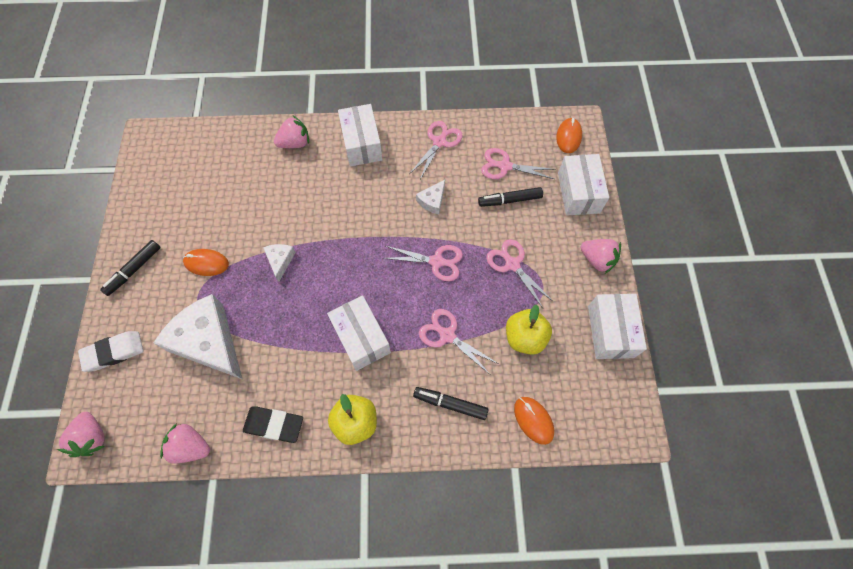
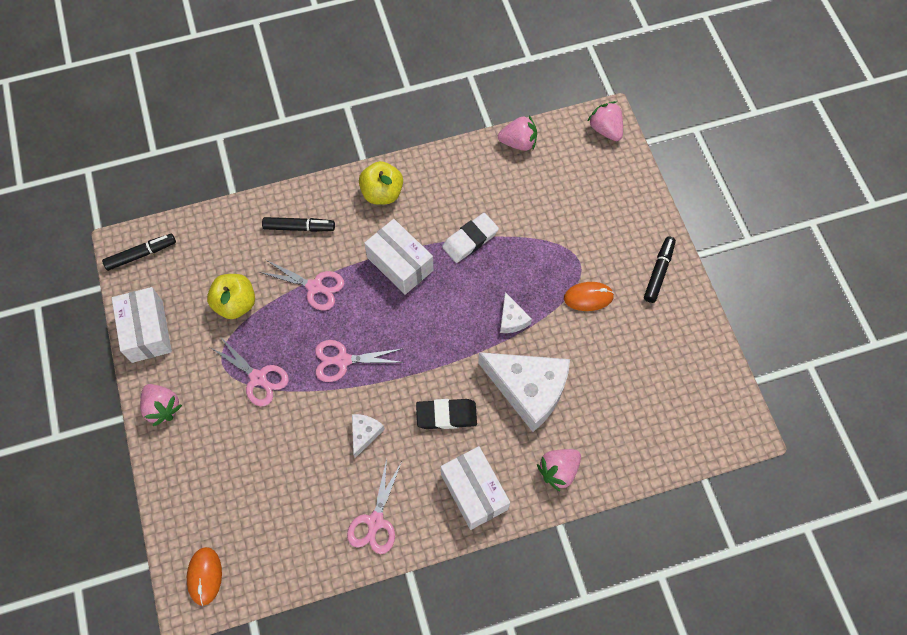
camera: 165 degrees right, 0 degrees up
(114, 352) = (629, 195): white eraser -> white eraser (470, 240)
(208, 342) = (546, 225): white cheese -> white cheese (528, 389)
(274, 425) = (454, 174): black eraser -> black eraser (446, 415)
(504, 166) = (285, 506): pink scissors -> none
(509, 200) = (272, 458): black marker -> black marker (141, 254)
(533, 420) = (219, 232): orange mouse -> none
(578, 193) = (187, 491): white box -> none
(597, 260) = (162, 407): pink strawberry -> pink strawberry turned 150 degrees counterclockwise

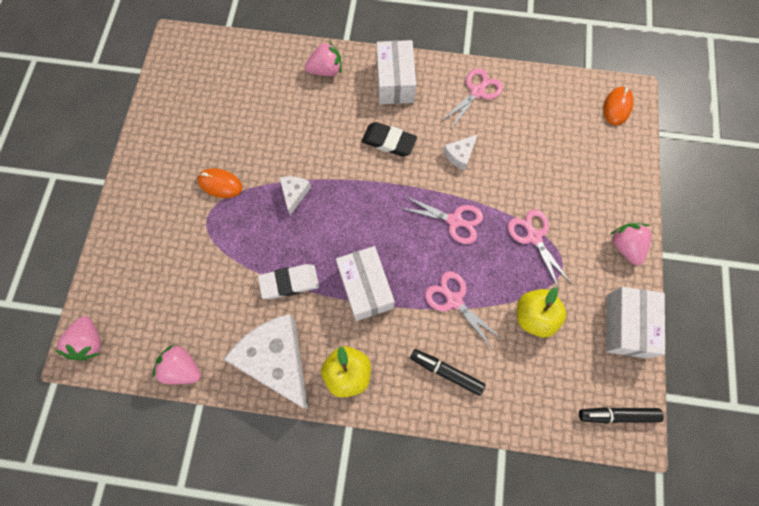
camera: 155 degrees left, 5 degrees up
(528, 389) = (314, 133): white cheese -> white cheese (276, 360)
(658, 272) = (148, 179): black marker -> none

